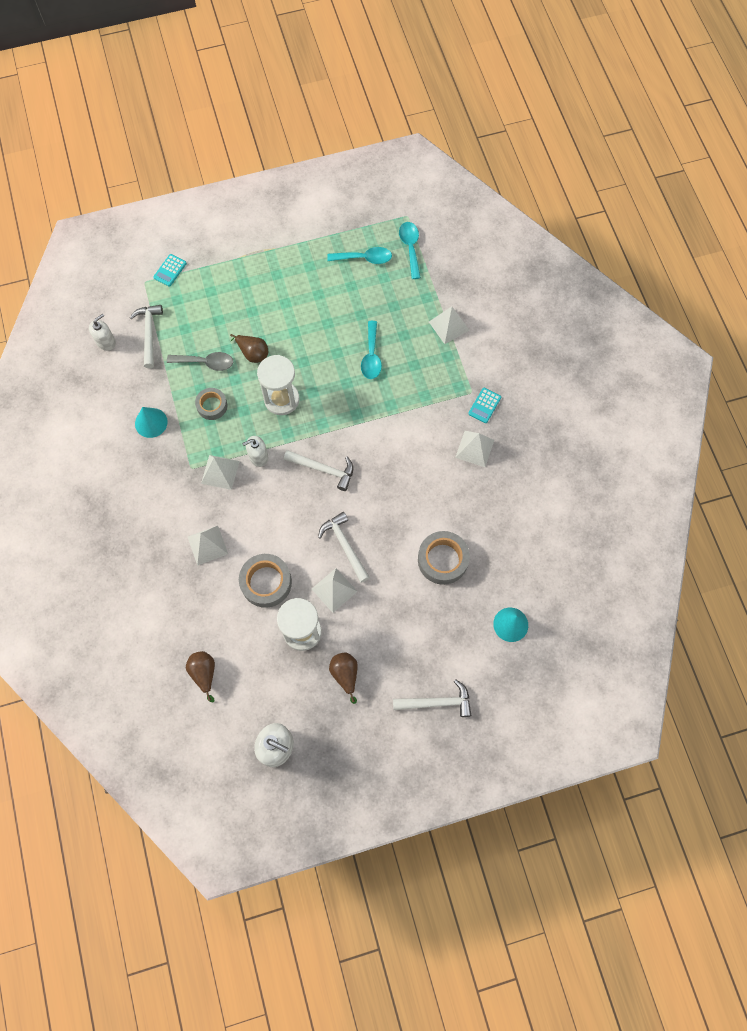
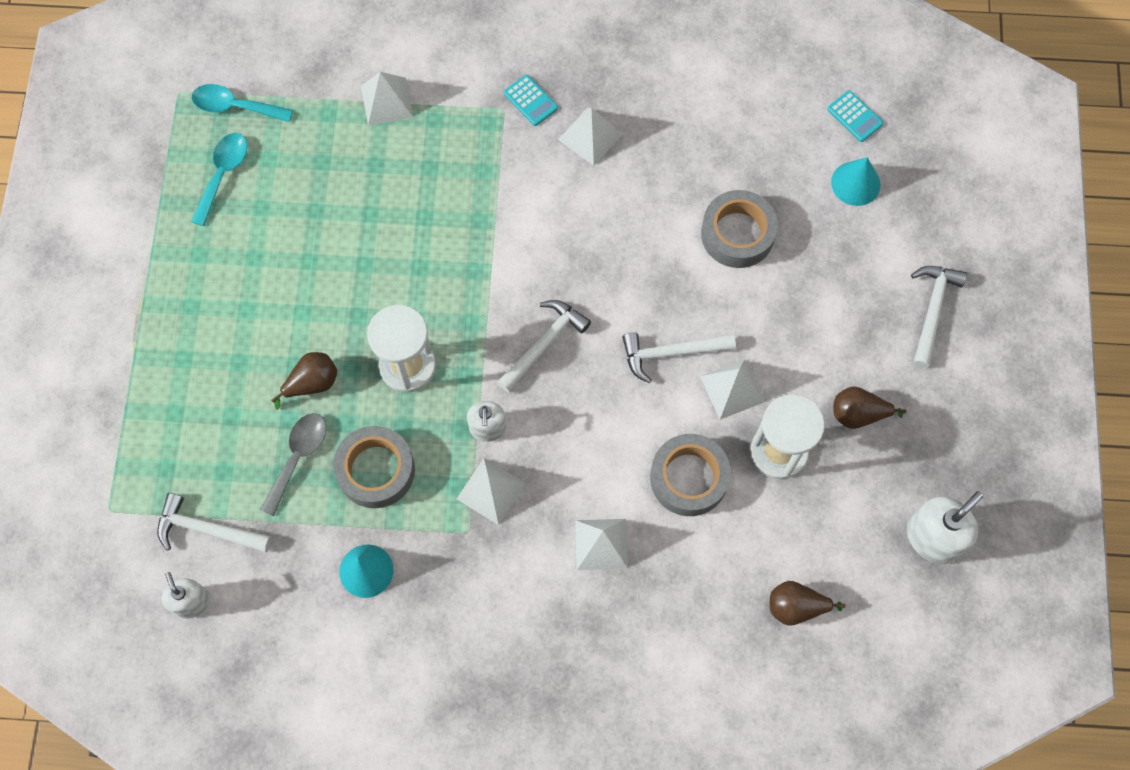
camera: 70 degrees left, 0 degrees up
(170, 270) = (106, 464): turquoise calculator -> turquoise calculator (855, 116)
(212, 406) = (376, 470): grey tape -> grey tape, size x1.56
(371, 356) = (390, 219): turquoise spoon -> none

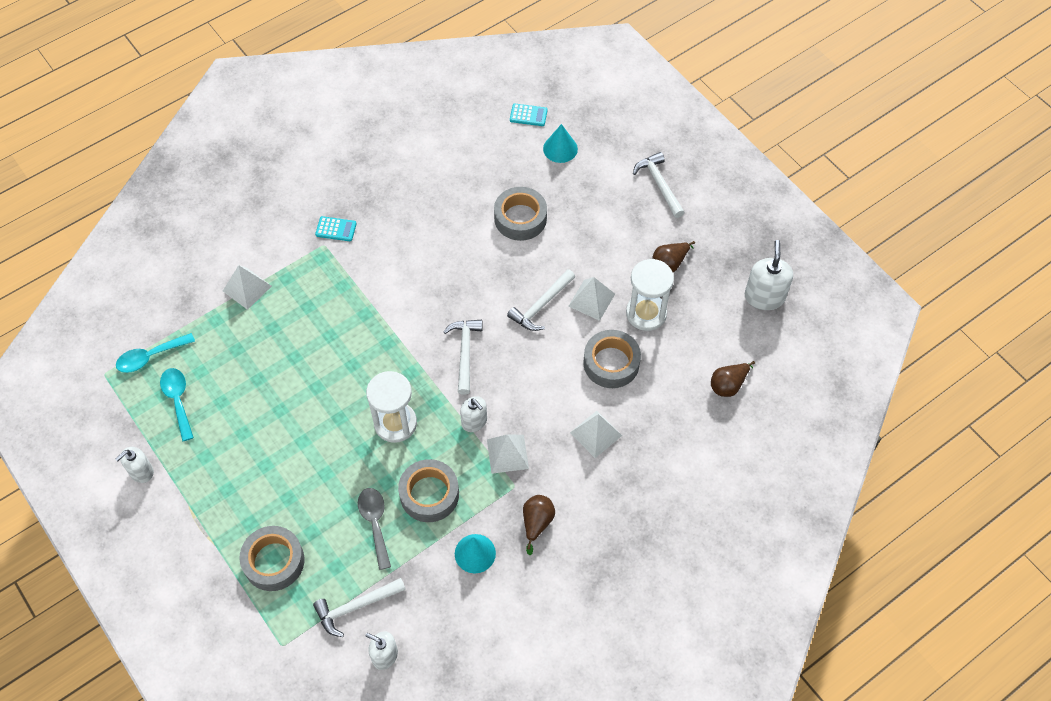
camera: 40 degrees left, 10 degrees down
(130, 224) = (141, 471): none -> white soap dispenser
(172, 417) = (274, 561): none -> grey tape
(312, 383) = (345, 476): brown pear -> brown pear (537, 523)
(590, 136) = (389, 224): white pyramid -> none

